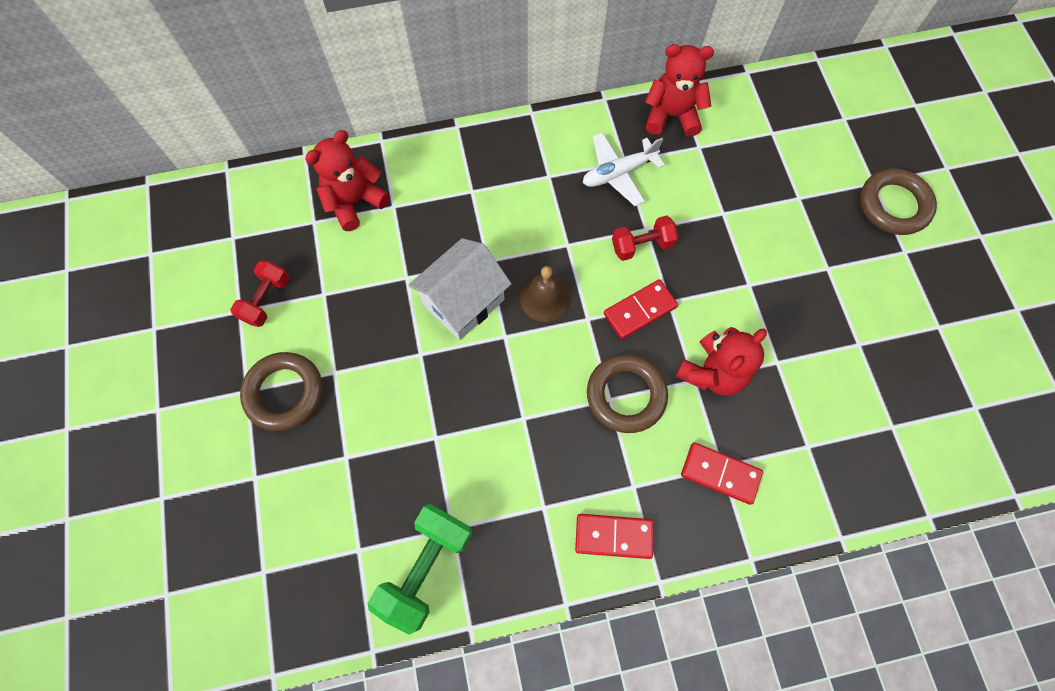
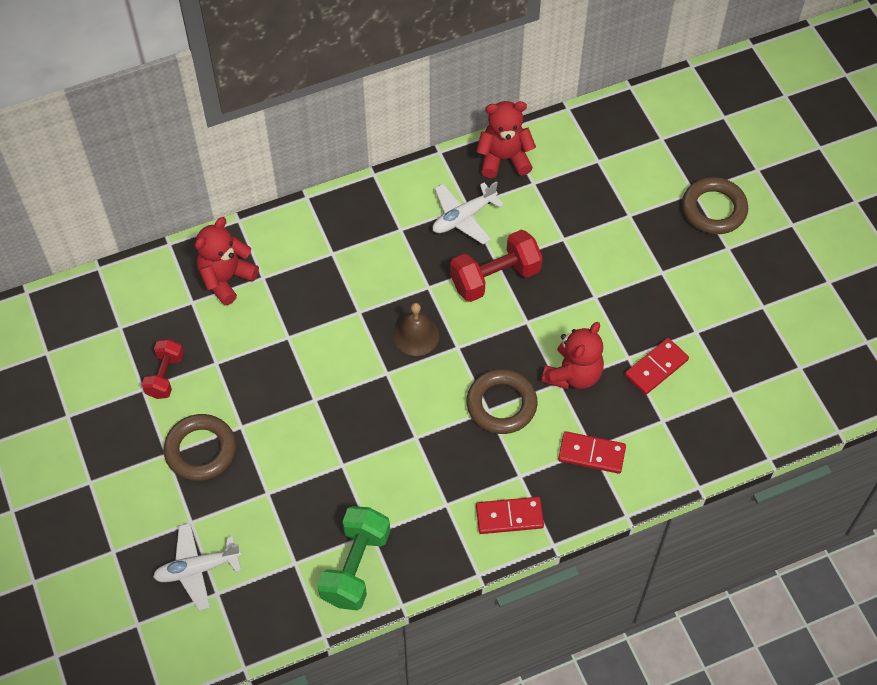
camera: 10 degrees left, 10 degrees down
(248, 537) = (197, 569): none -> white plane
(464, 302) = (344, 350): white house -> none
(640, 310) = (502, 333): red domino -> red domino (656, 368)
(642, 245) = (495, 277): red dumbbell -> red dumbbell, size x1.60

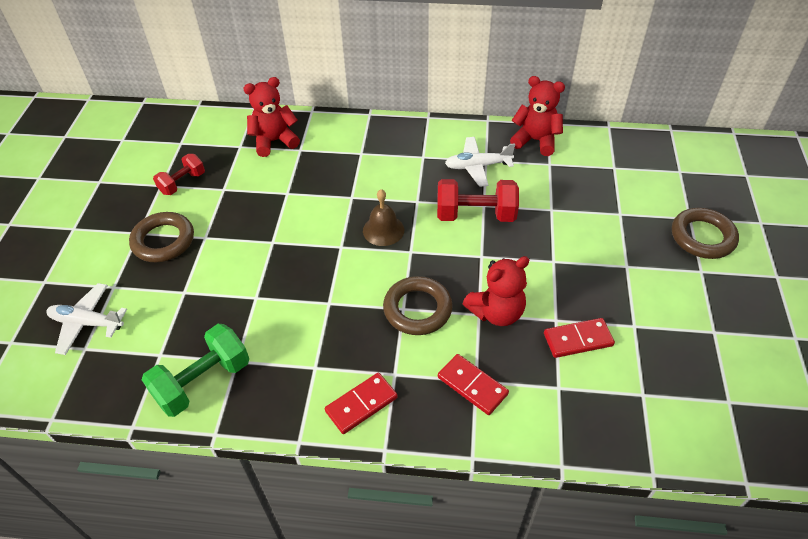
camera: 30 degrees right, 10 degrees down
(509, 517) = (361, 404): red domino -> red domino turned 60 degrees counterclockwise

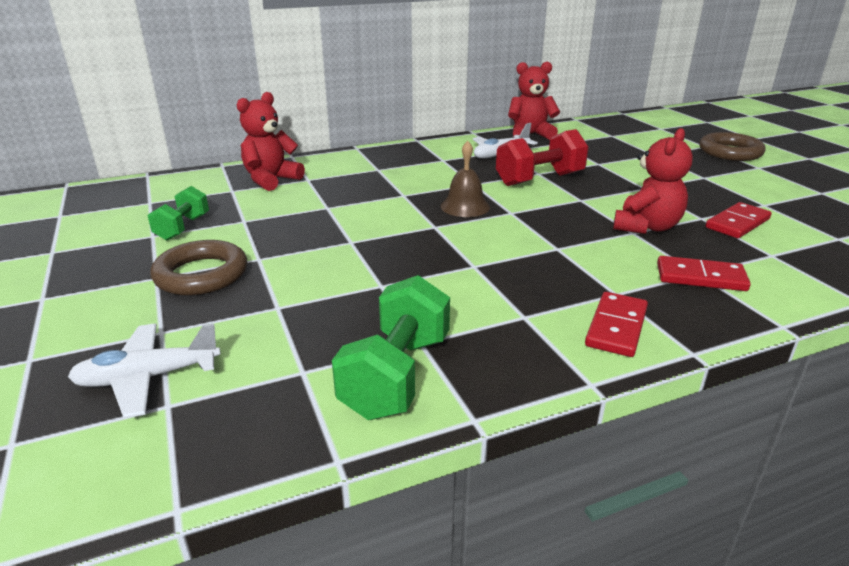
camera: 30 degrees left, 20 degrees down
(182, 183) = (183, 228): red dumbbell -> green dumbbell
(417, 309) = (572, 244): brown ring -> none

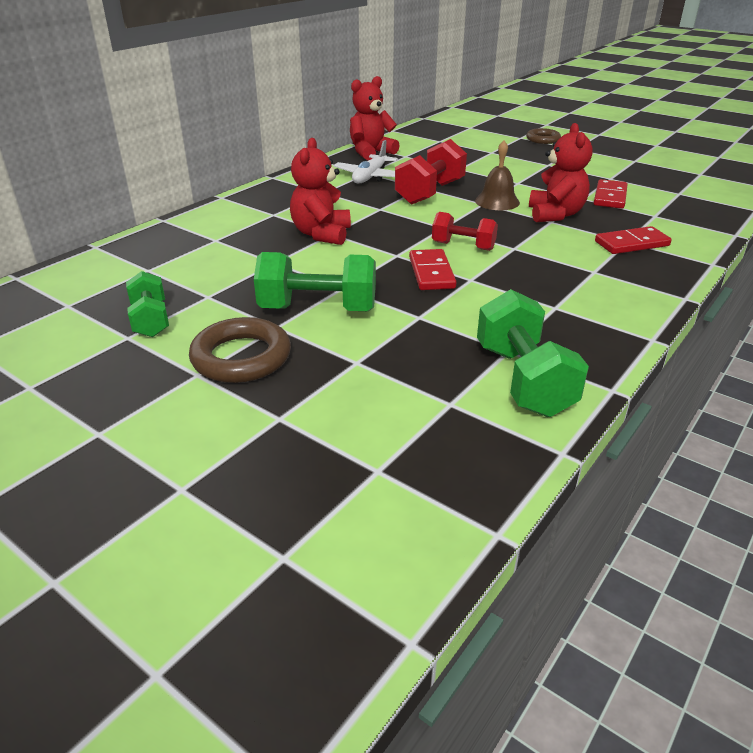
camera: 30 degrees left, 5 degrees up
(148, 378) = (327, 457): white plane -> none
(271, 180) = (176, 249): red teddy bear -> red teddy bear (321, 234)
(308, 254) = (318, 309): none -> green dumbbell
(465, 206) = (399, 231): brown bell -> brown bell (497, 201)
(507, 234) = (463, 246): none -> red dumbbell
(616, 327) = (622, 295): red domino -> red domino (431, 273)
(730, 152) = (543, 139): brown ring -> brown ring, size x0.63

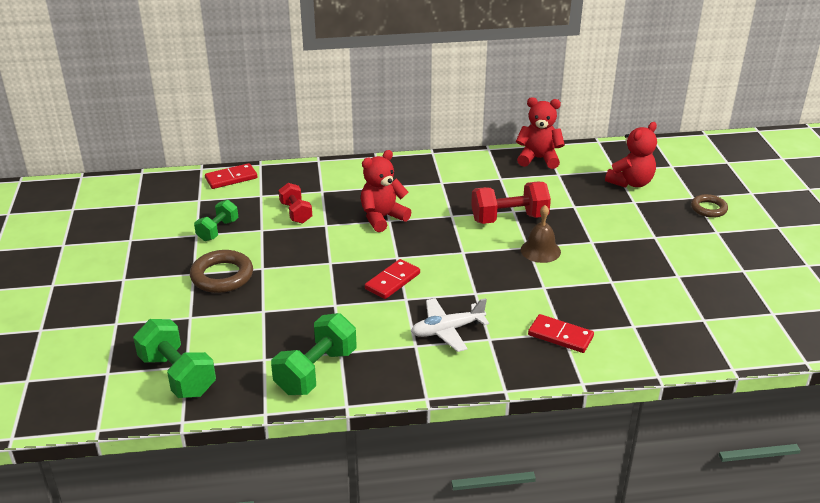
camera: 45 degrees right, 0 degrees up
(318, 309) = (296, 269): green dumbbell -> green dumbbell (177, 375)
(370, 177) = (495, 183): white plane -> white plane (447, 330)
(463, 246) = (446, 273): red dumbbell -> red dumbbell (296, 213)
(555, 214) = (558, 283): red teddy bear -> red teddy bear (631, 183)
(610, 197) = (635, 292): red domino -> red domino (231, 178)

